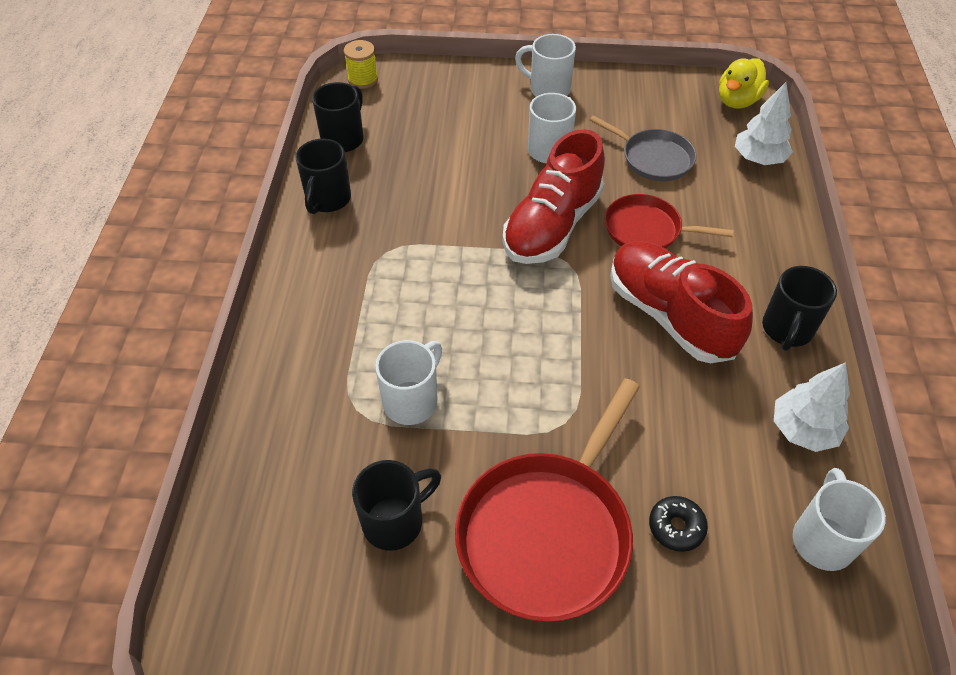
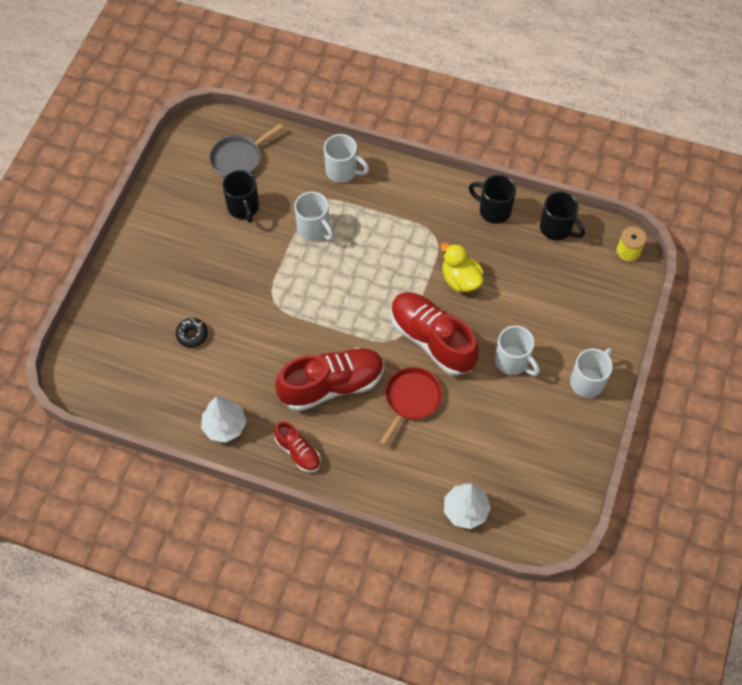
camera: 105 degrees right, 10 degrees up
(547, 532) = (212, 274): red pan -> none
(653, 158) = (485, 432): grey pan -> grey pan (238, 159)
(737, 101) = (541, 526): yellow duck -> yellow duck (460, 280)
(786, 330) = (298, 452): black mug -> red shoe
(822, 539) = (158, 404): white mug -> white mug (342, 171)

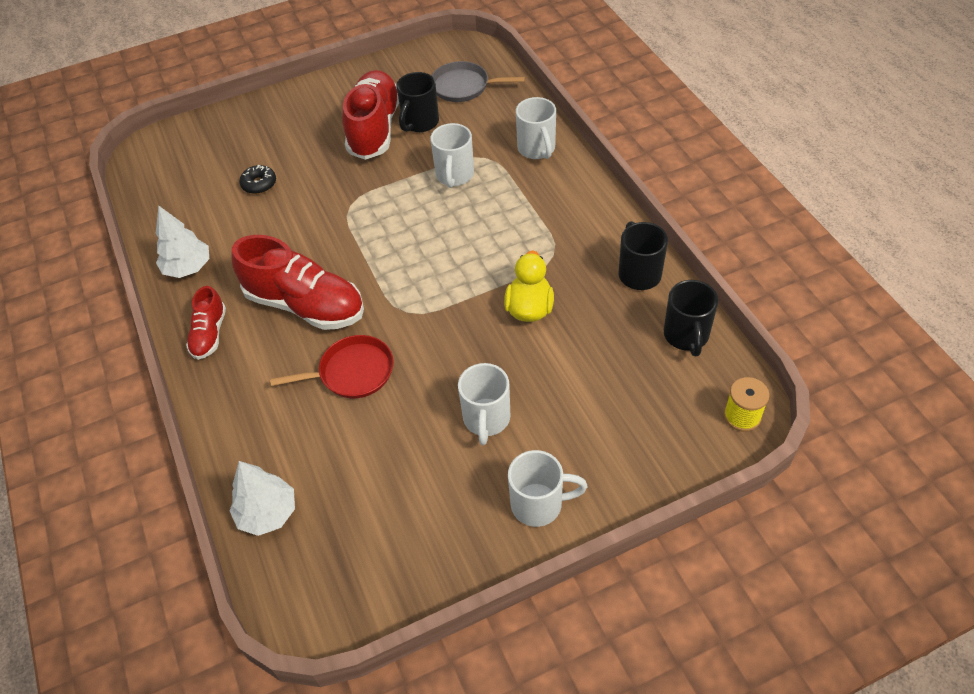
camera: 50 degrees right, 10 degrees down
(432, 340) = (436, 338): red shoe -> red shoe (374, 129)

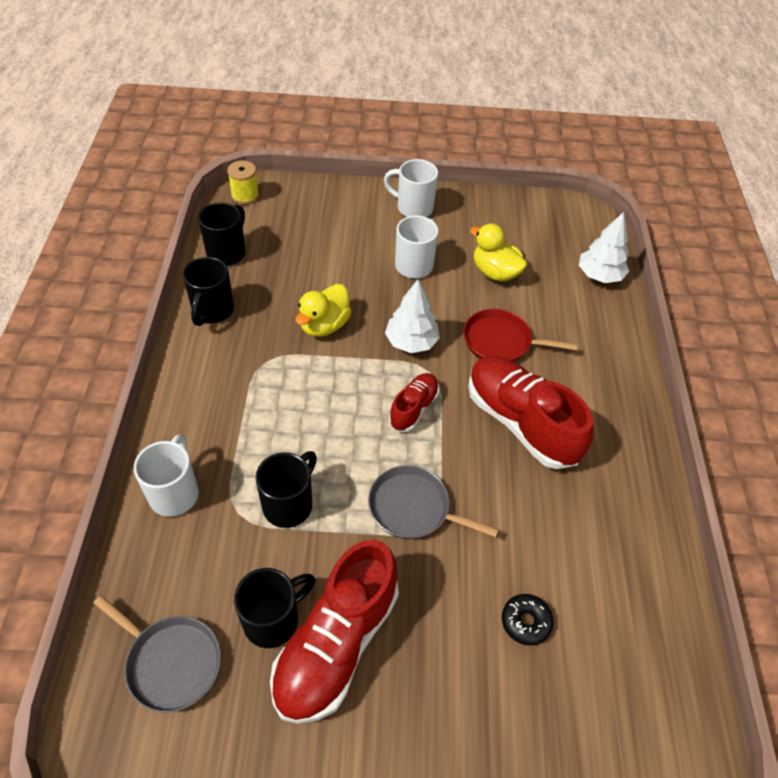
camera: 160 degrees left, 0 degrees up
(188, 268) = (637, 529): white tree -> white tree (411, 342)
(209, 334) = (623, 436): red shoe -> red shoe (413, 408)
(365, 210) = (413, 508): none -> grey pan
(393, 455) = (495, 272): none -> yellow duck
(454, 175) = (289, 504): white mug -> black mug

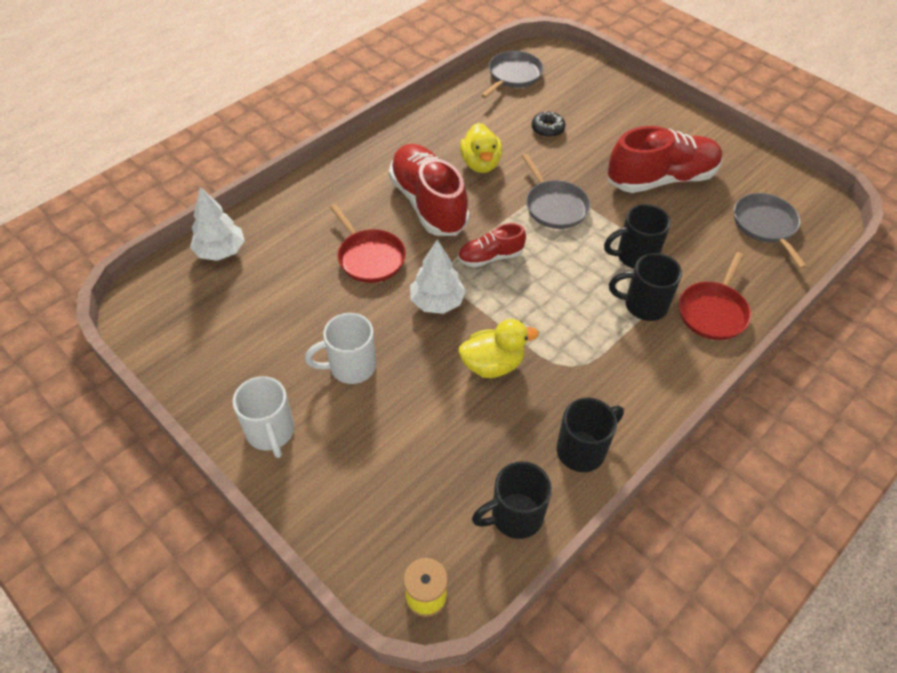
camera: 135 degrees left, 0 degrees up
(175, 493) = (713, 312): white mug -> red pan
(273, 620) = (690, 208): black mug -> black mug (644, 305)
(495, 272) = (294, 311): yellow duck -> yellow duck (480, 164)
(521, 422) = (428, 204): red shoe -> red shoe turned 150 degrees clockwise
(662, 694) = (513, 75): none -> grey pan

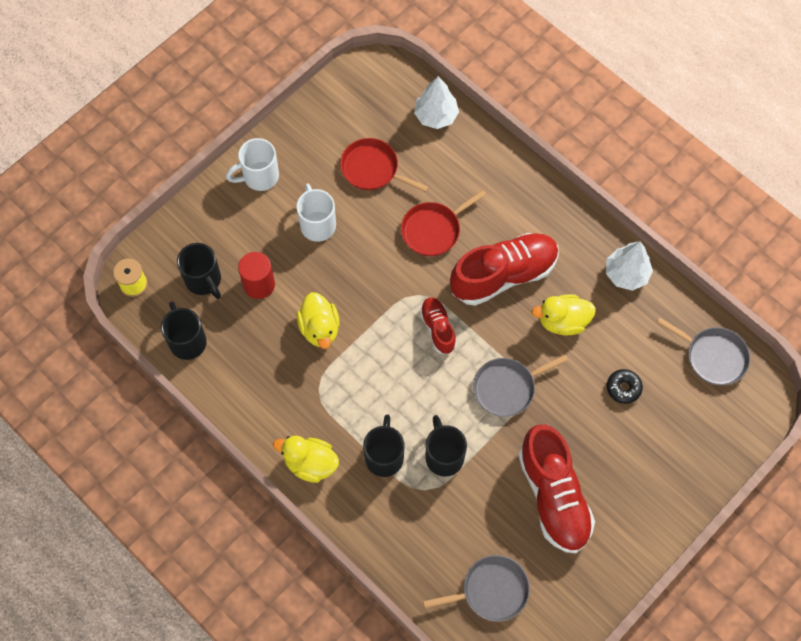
camera: 90 degrees right, 15 degrees up
(432, 430) = (259, 284): none -> red cylinder
(437, 302) = (384, 285): white tree -> white tree (626, 274)
(582, 450) = (239, 392): black mug -> black mug (204, 280)
(664, 373) = (310, 463): none -> yellow duck
(713, 312) = (378, 517): red pan -> red pan (372, 169)

